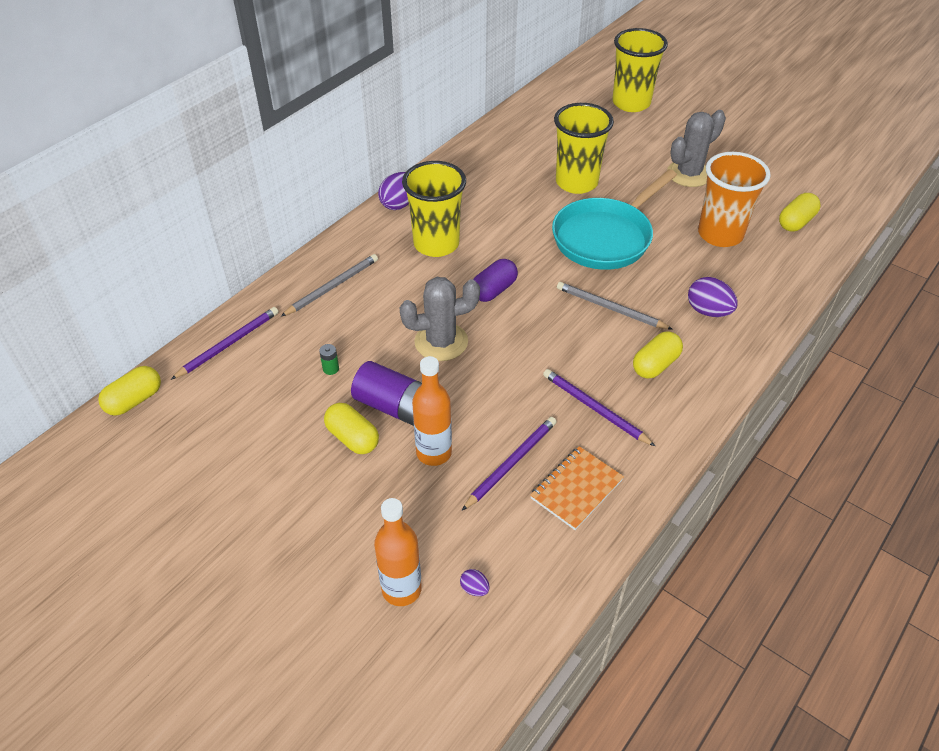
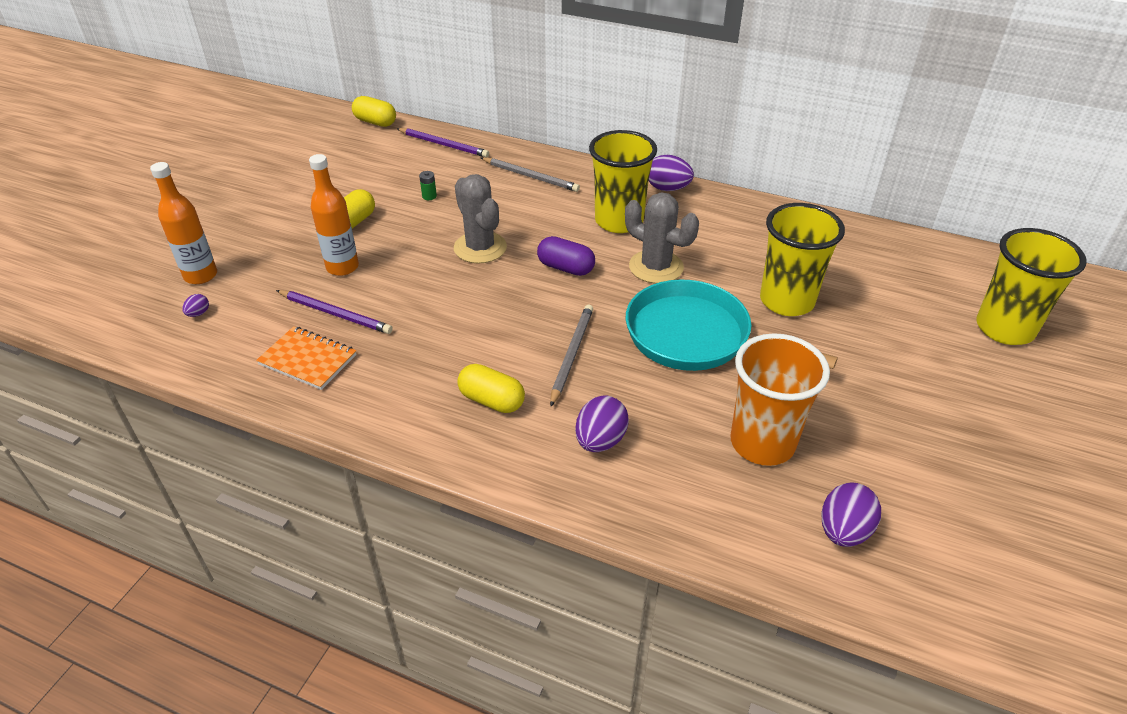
camera: 75 degrees right, 5 degrees down
(395, 407) = (392, 237): purple battery -> none
(594, 408) = (415, 360): purple pencil -> none
(689, 174) = (879, 401): grey cactus -> grey cactus (656, 267)
(796, 222) = (843, 531): yellow capsule -> purple egg

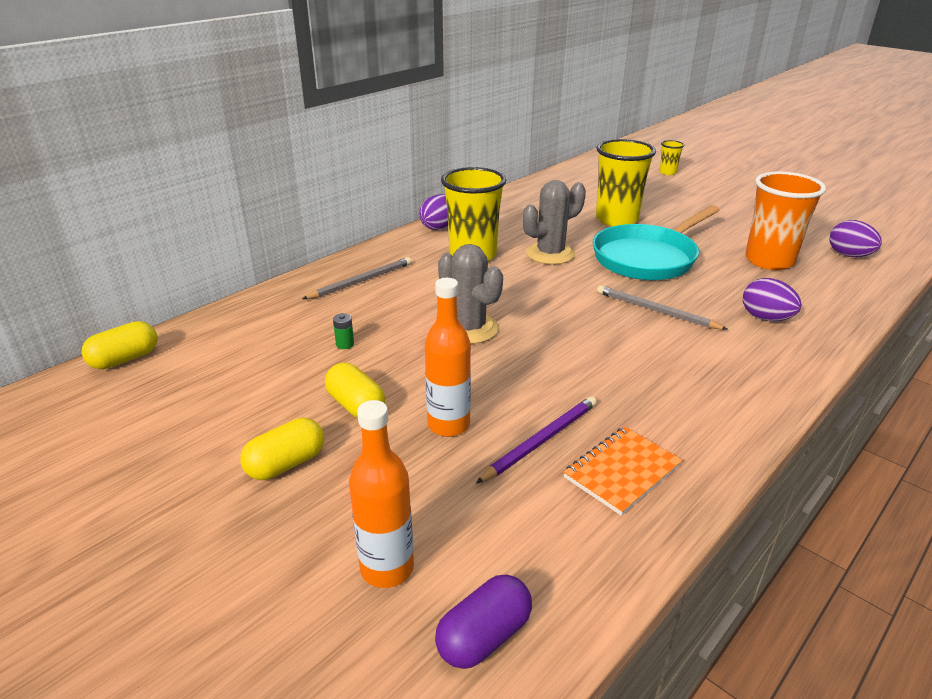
camera: 70 degrees left, 10 degrees down
(198, 313) = (484, 575): purple egg -> none
(444, 145) = (242, 319): purple pencil -> none
(480, 248) = (469, 328): grey cactus -> grey cactus turned 60 degrees clockwise
(492, 400) = (711, 359): yellow capsule -> yellow capsule (286, 464)
(565, 268) = (529, 291): purple capsule -> purple capsule (484, 636)
(1004, 328) = (667, 172): yellow cup -> yellow cup, size x0.47

